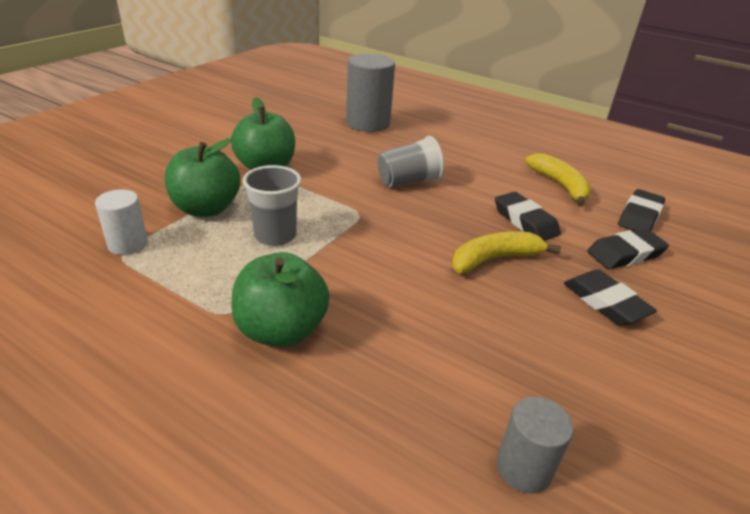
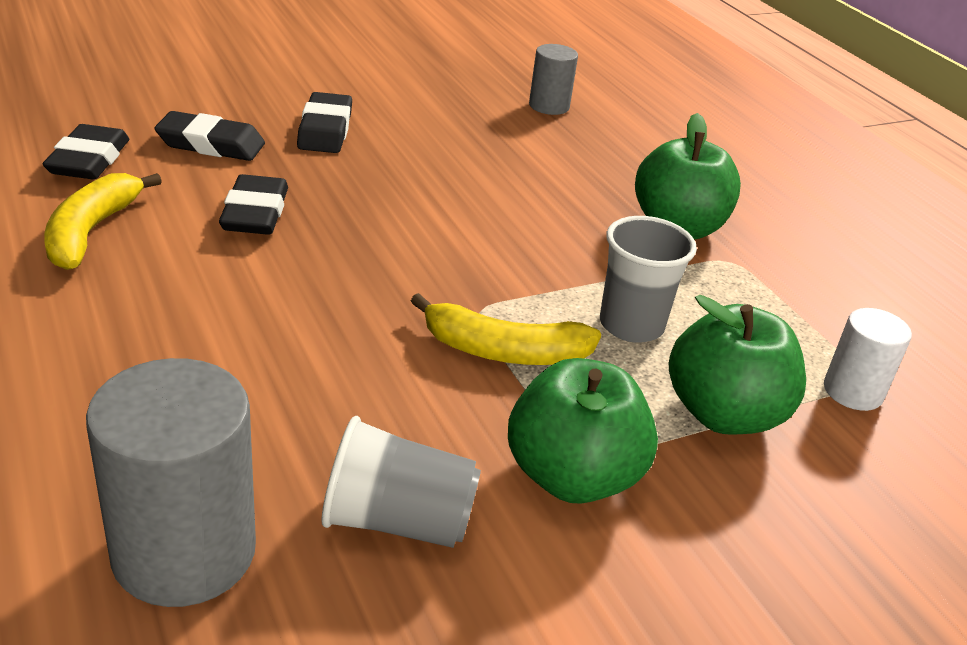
camera: 150 degrees left, 0 degrees up
(408, 181) = (329, 335): grey cup -> grey cup (398, 521)
(495, 259) = (373, 195): yellow banana -> yellow banana (504, 351)
(639, 216) = (89, 160): black eraser -> black eraser turned 60 degrees counterclockwise

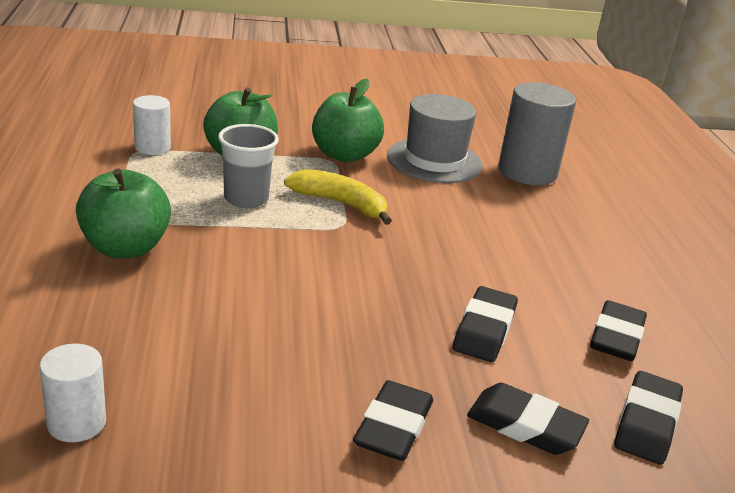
camera: 160 degrees left, 5 degrees down
(91, 232) = (616, 337): yellow banana -> black eraser
(398, 521) = (434, 160): grey cup -> grey hat
(549, 106) = (76, 423): grey cylinder -> white cylinder

